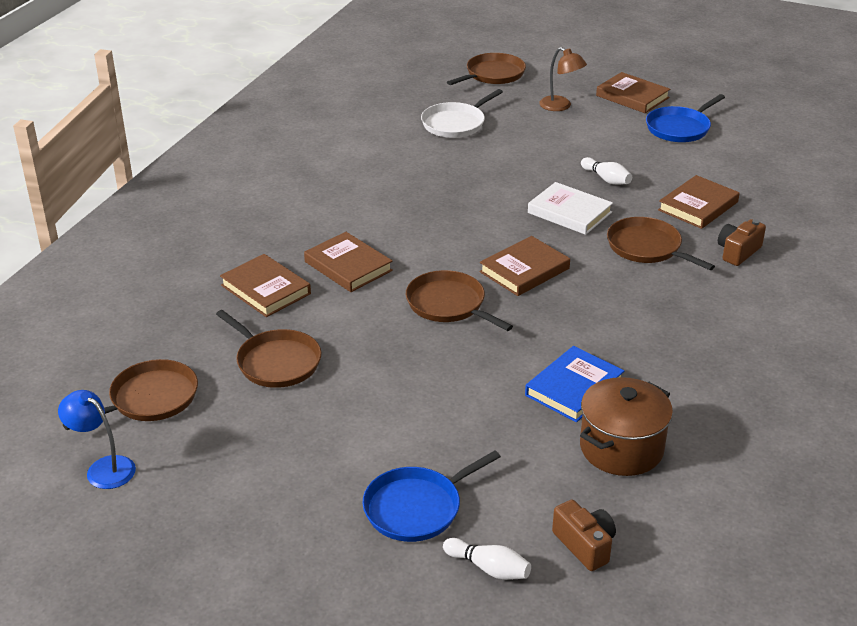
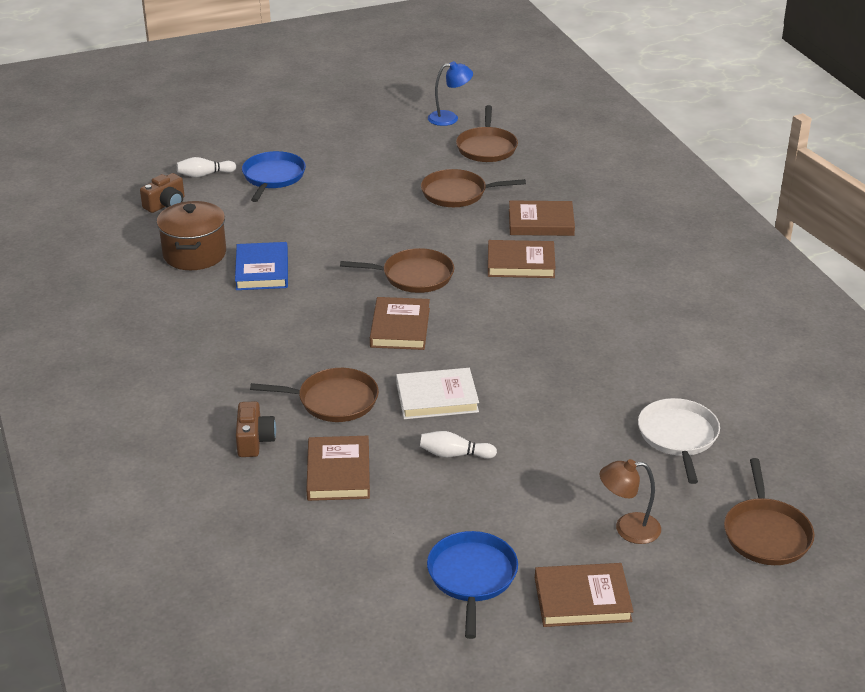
camera: 135 degrees right, 0 degrees up
(585, 545) = (166, 204): brown camera -> brown camera turned 60 degrees counterclockwise

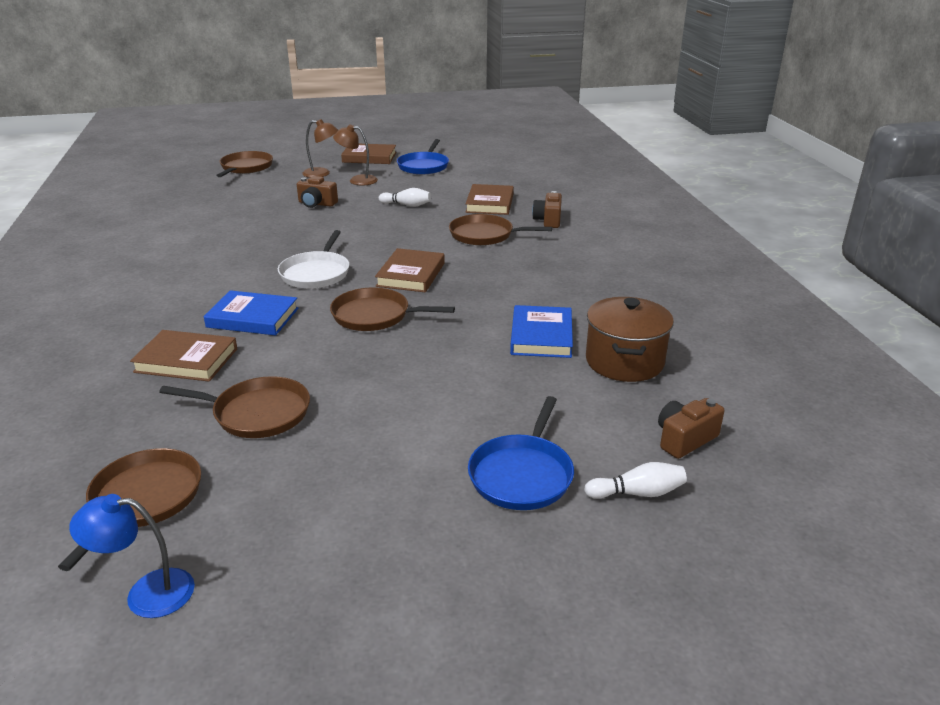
camera: 170 degrees left, 5 degrees down
(437, 398) = (403, 231): white book -> none
(521, 263) = (253, 318): brown book -> blue book
(559, 514) = (357, 180): none -> brown lamp
(580, 443) = (316, 204): none -> brown camera
(678, 436) = (247, 202): white pan -> white pan (316, 273)

